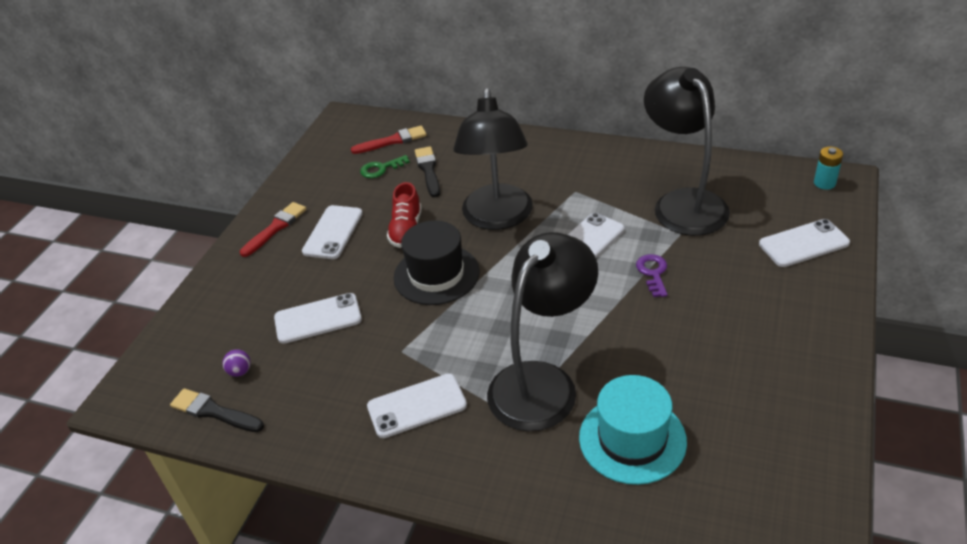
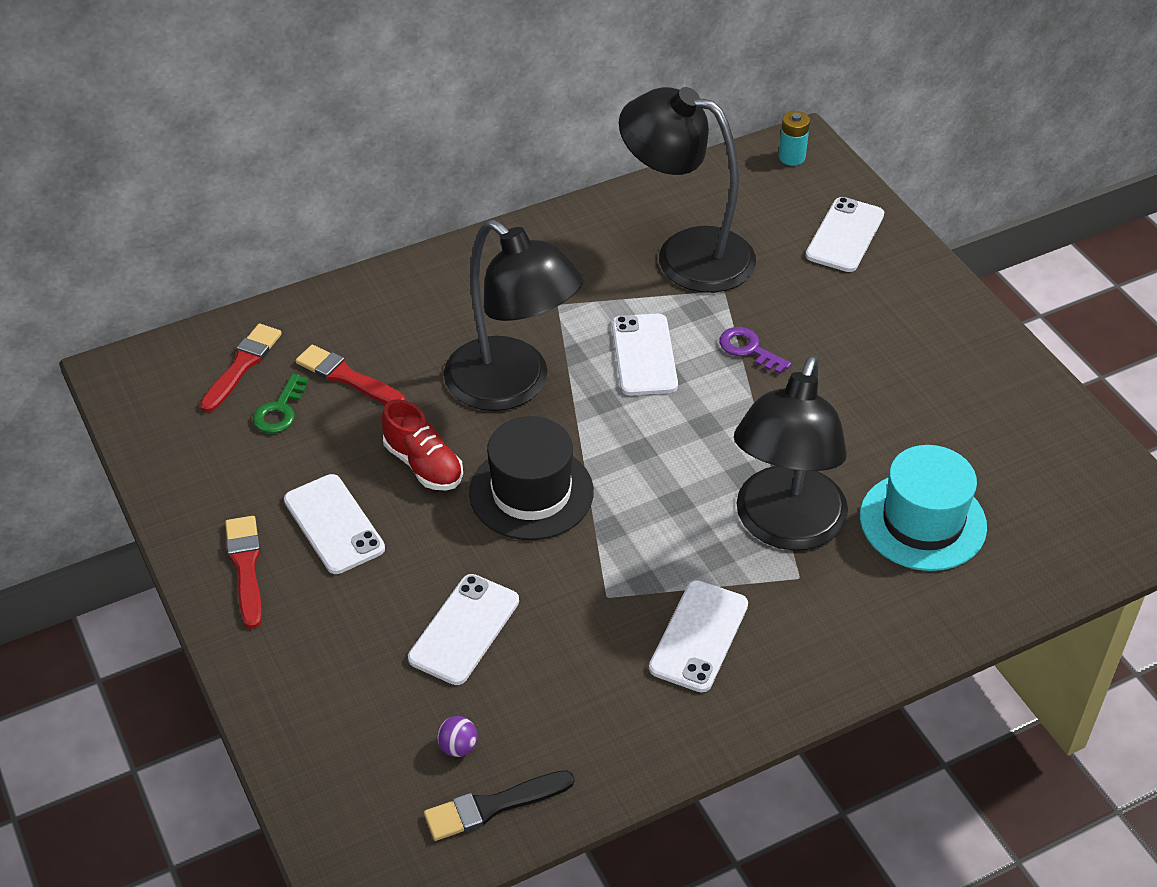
camera: 50 degrees left, 5 degrees up
(428, 170) = (346, 377): black brush -> red brush
(542, 382) = (784, 527): black lamp -> black lamp turned 150 degrees counterclockwise

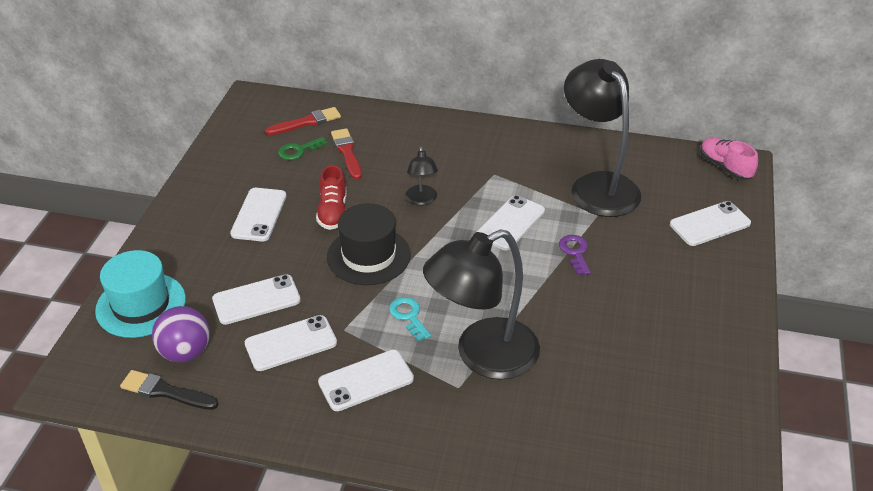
camera: 40 degrees right, 5 degrees down
(246, 567) = (199, 210): red brush -> none
(458, 747) = (185, 352): purple ball -> purple ball, size x2.09
(512, 386) = (421, 200): black lamp -> black lamp, size x0.46
(567, 652) = (291, 343): none -> white phone
(659, 534) = (408, 316): none -> turquoise key
(791, 157) = (725, 167): turquoise battery -> pink shoe
(922, 521) = (570, 405): turquoise hat -> turquoise hat (141, 305)

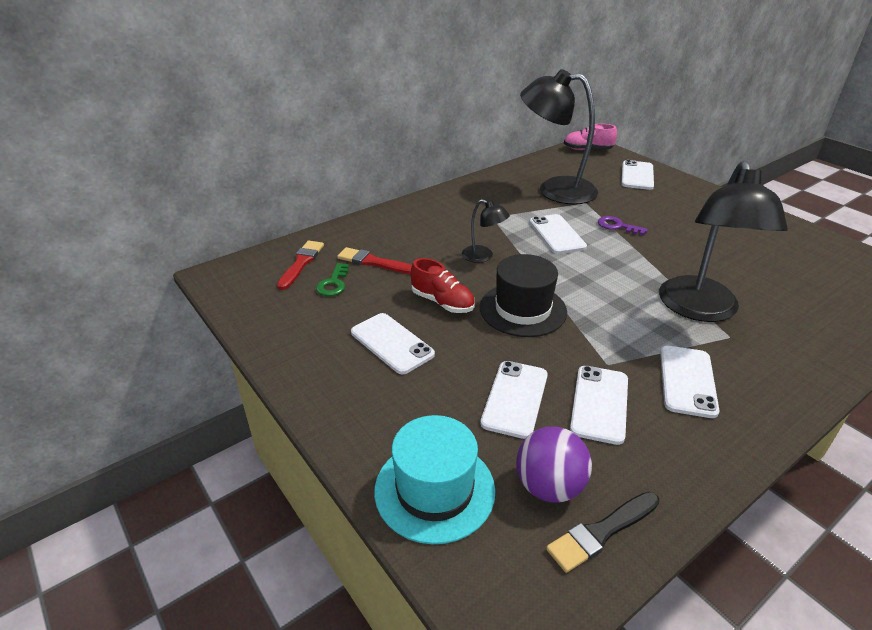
camera: 50 degrees left, 5 degrees down
(408, 316) = (621, 323): turquoise key -> none

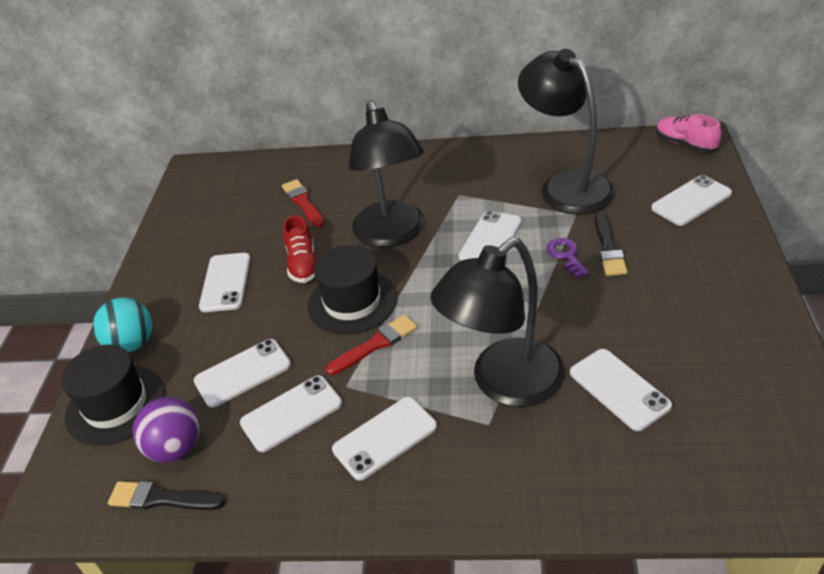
camera: 45 degrees right, 5 degrees up
(301, 263) = (254, 181): red brush -> red brush (375, 344)
(333, 283) = (252, 210): green key -> none
(371, 433) = (132, 344): none -> turquoise ball
(434, 490) = (115, 405): turquoise hat -> black hat
(483, 256) = (392, 234): black lamp -> black lamp, size x2.18
(634, 213) = (608, 248): none -> black brush
(760, 282) = (619, 389): none -> white phone

